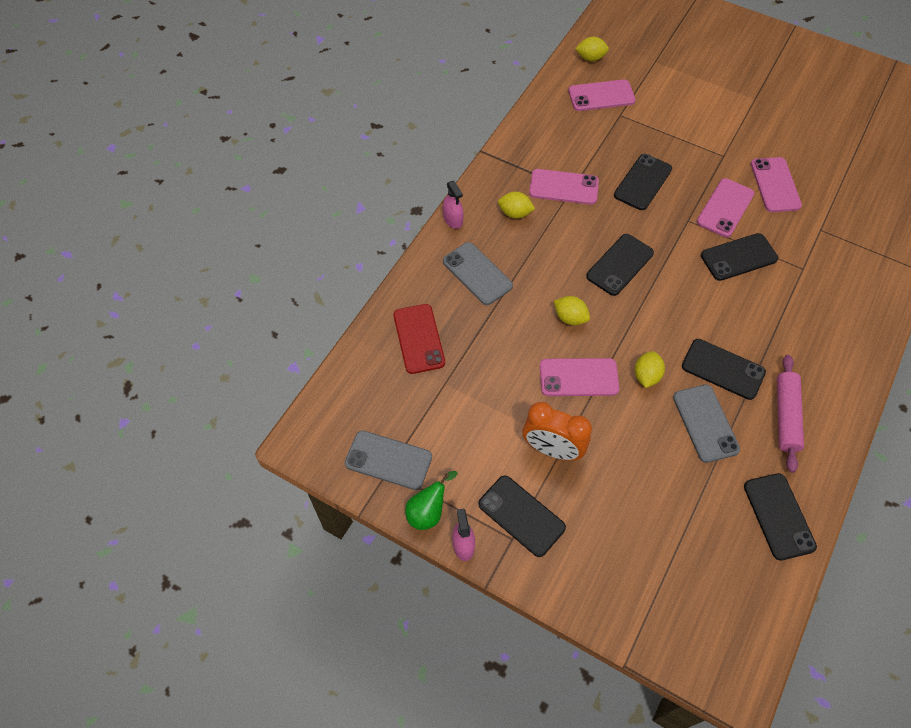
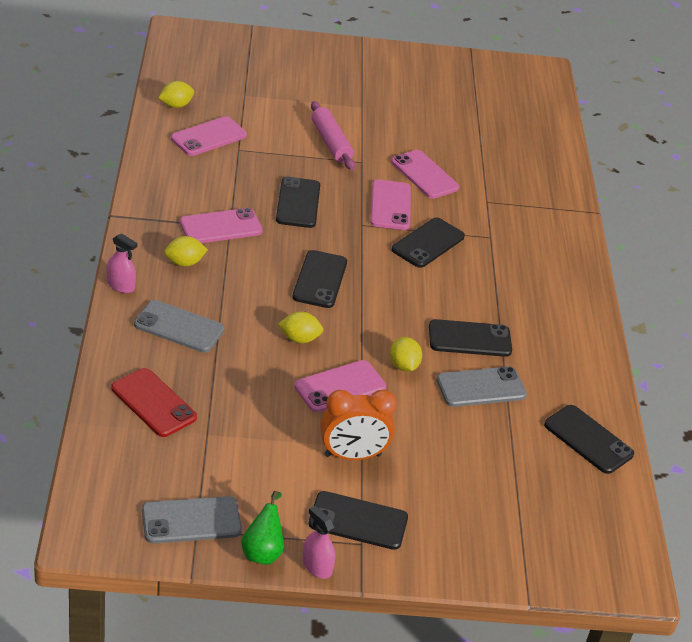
camera: 35 degrees left, 20 degrees down
(705, 423) = (481, 387): grey phone -> grey phone turned 60 degrees counterclockwise
(786, 416) = (547, 359): pink rolling pin -> pink rolling pin (331, 143)

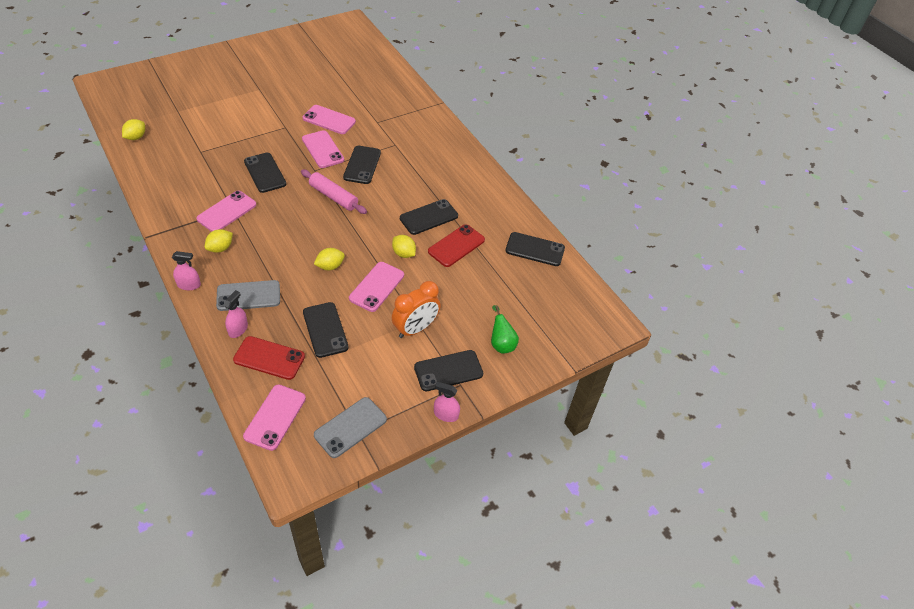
camera: 30 degrees left, 10 degrees up
(141, 356) = (238, 329): none -> pink spray bottle
(208, 137) = (174, 151): pink phone -> pink phone (275, 417)
(263, 551) = (407, 423): green pear -> green pear (501, 343)
(320, 280) = (315, 219): black phone -> black phone (325, 330)
(331, 143) = (257, 122): pink rolling pin -> pink rolling pin (333, 197)
(481, 387) = (456, 246): grey phone -> red phone

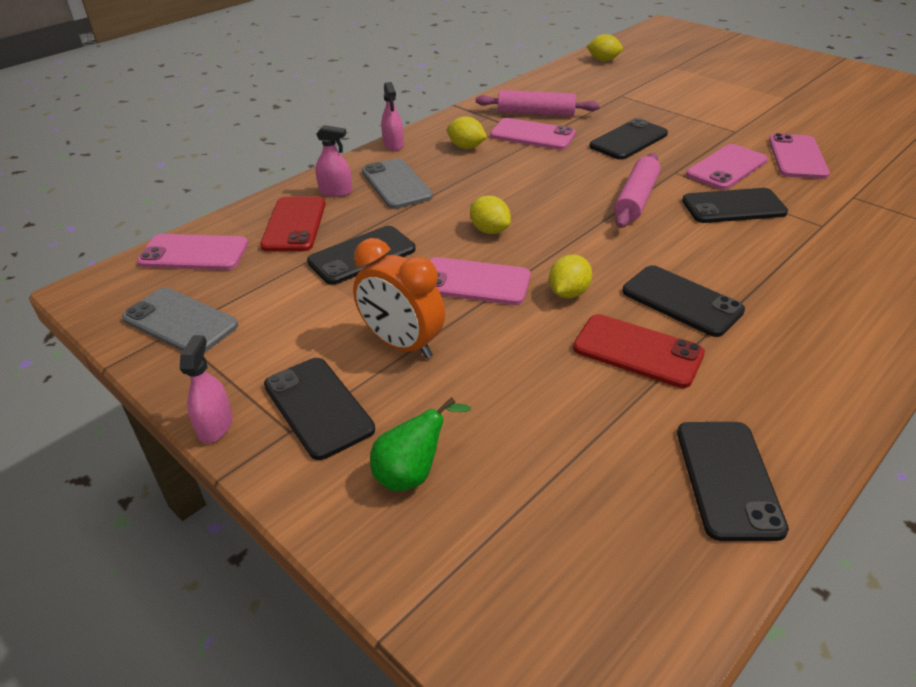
camera: 80 degrees right, 10 degrees down
(196, 199) = (536, 113): none -> pink rolling pin

